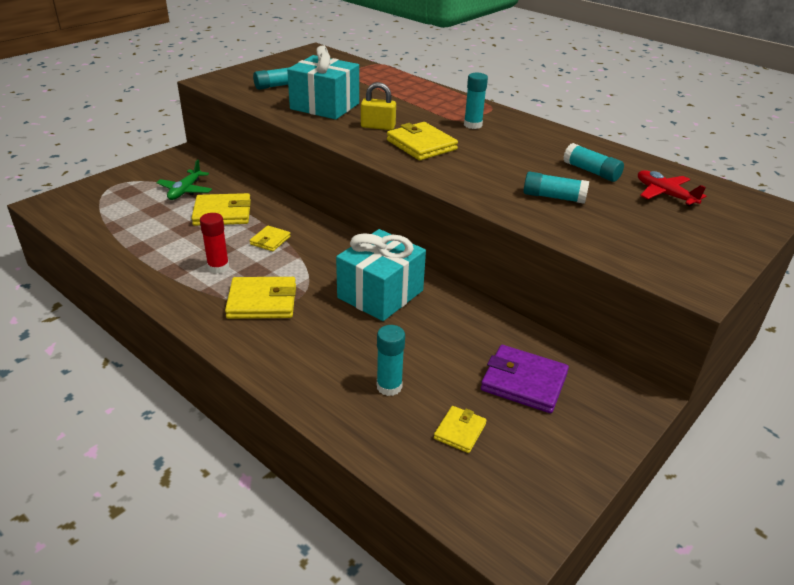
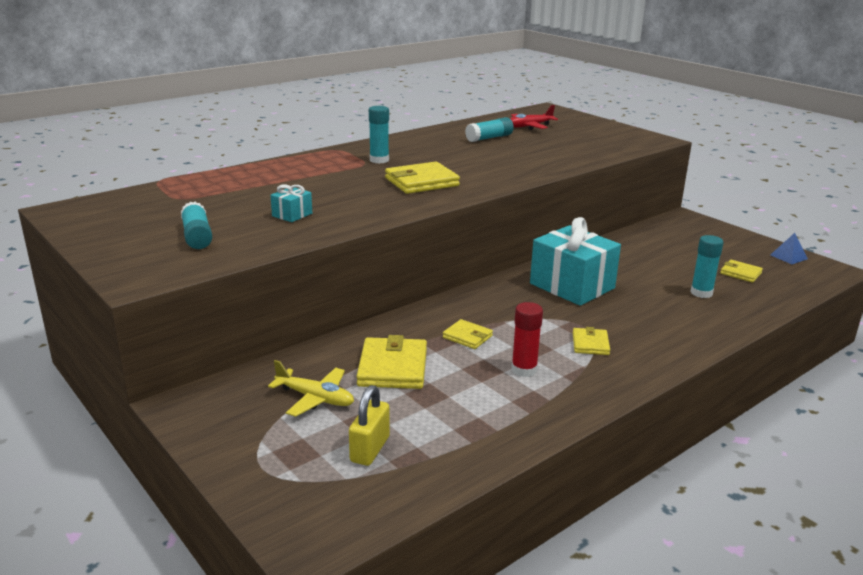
camera: 80 degrees left, 10 degrees down
(185, 191) = (315, 398): green plane -> yellow plane
(262, 301) = (590, 344): yellow wallet -> yellow wallet, size x0.57
(324, 106) = (292, 215): turquoise gift -> turquoise gift, size x0.43
(378, 127) = (367, 195): yellow padlock -> yellow padlock (370, 449)
(524, 382) = (679, 247): purple wallet -> none
(543, 497) = (788, 257): none -> blue pyramid
(553, 197) = (534, 153): turquoise glue stick -> none

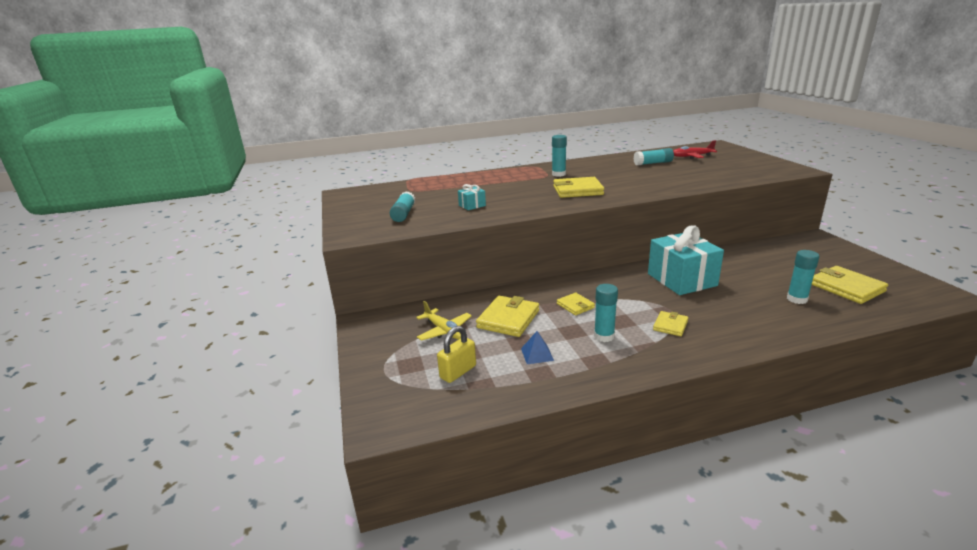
camera: 25 degrees right, 0 degrees up
(524, 370) = (604, 336): red glue stick -> turquoise glue stick
(740, 273) = (846, 288): yellow wallet -> yellow wallet, size x1.77
(788, 257) = (906, 279): blue pyramid -> blue pyramid (537, 354)

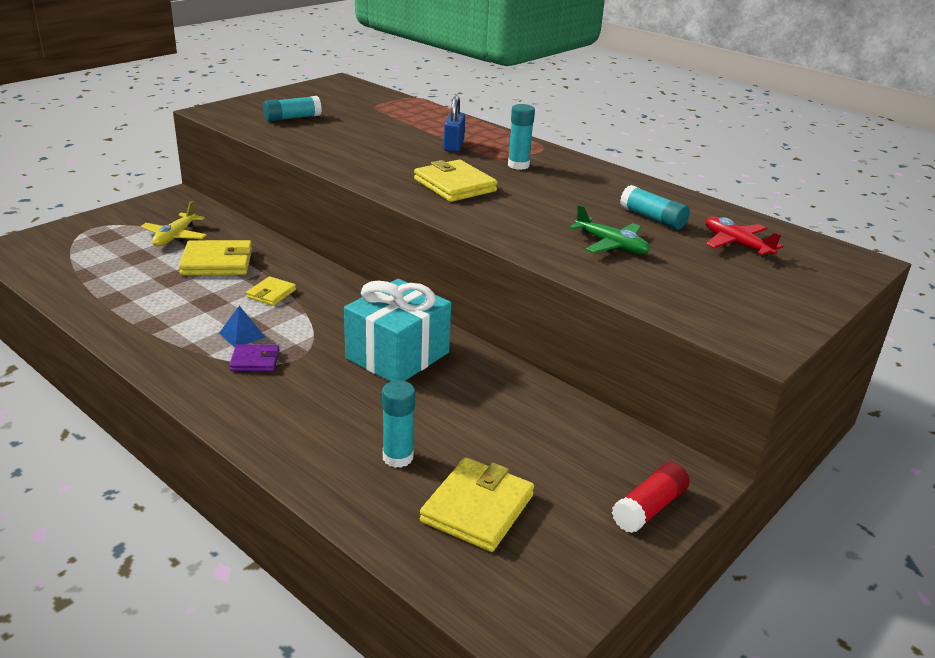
camera: 55 degrees right, 5 degrees up
(458, 372) = (101, 260): yellow padlock -> none
(472, 205) = (345, 141): turquoise gift -> none
(512, 182) = (453, 146): none -> blue padlock
(537, 354) = (150, 291): blue pyramid -> blue pyramid (242, 335)
(604, 336) = (206, 322): turquoise glue stick -> none
(670, 325) = (255, 361): yellow wallet -> purple wallet
(683, 174) = (611, 245): none -> green plane
(843, 251) = (649, 508): none -> red glue stick

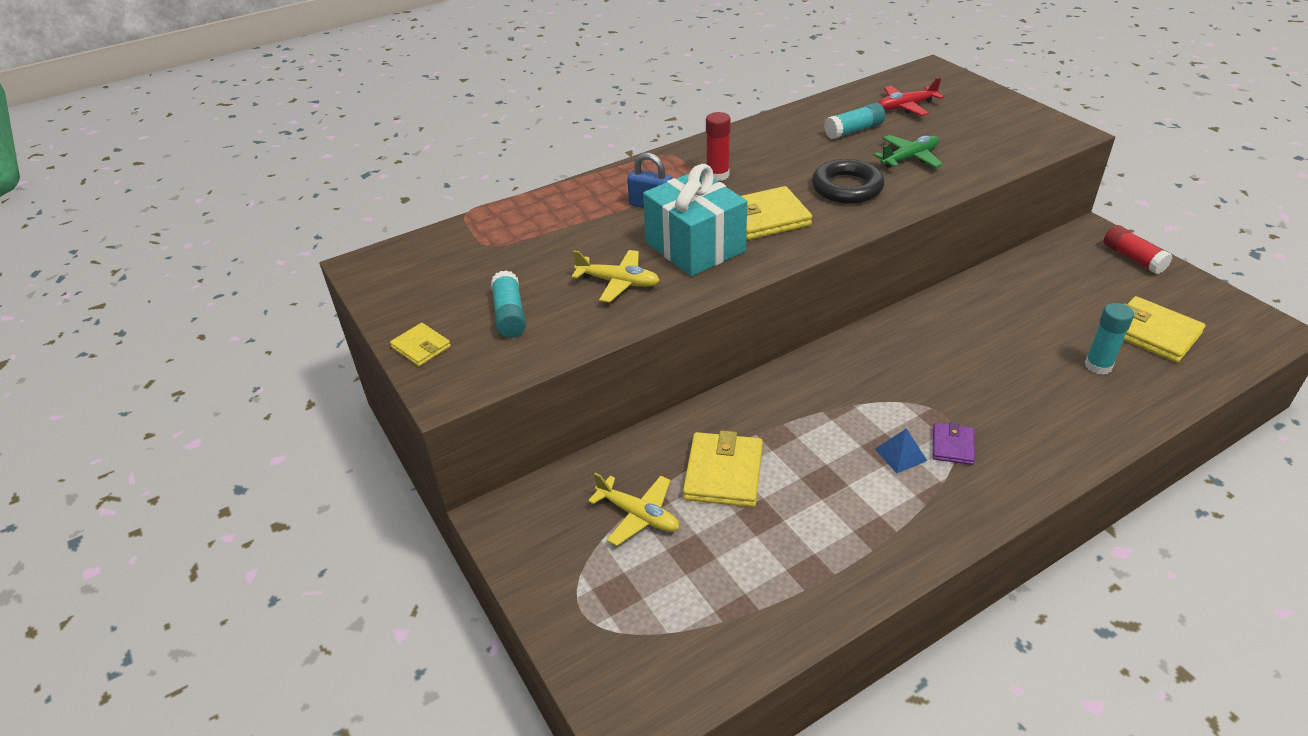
camera: 70 degrees left, 10 degrees up
(271, 293) = (810, 428): yellow wallet -> yellow wallet (421, 347)
(339, 143) = (618, 282): none -> yellow plane
(397, 355) = (939, 349): turquoise gift -> turquoise gift (695, 246)
(518, 165) = (717, 175): turquoise glue stick -> red glue stick
(528, 216) = (847, 188): none -> black ring

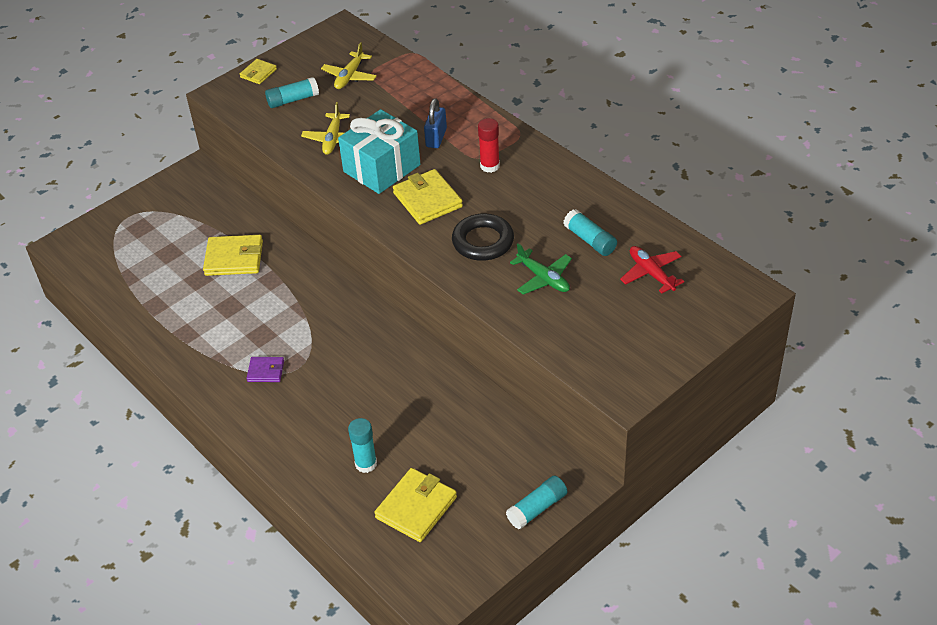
camera: 80 degrees right, 5 degrees up
(638, 515) = (197, 226): yellow plane -> yellow plane (349, 76)
(900, 454) = (255, 343): blue pyramid -> none
(1133, 258) = (537, 508): red glue stick -> turquoise glue stick

